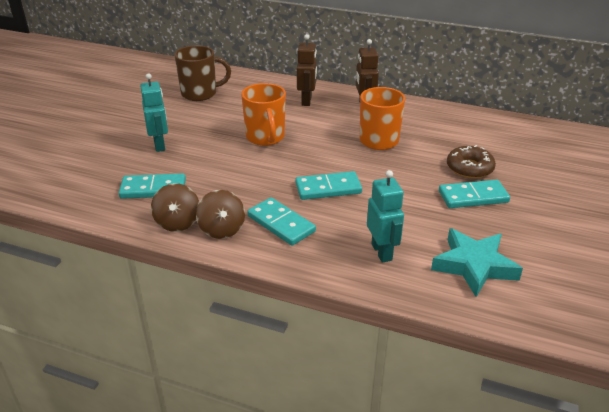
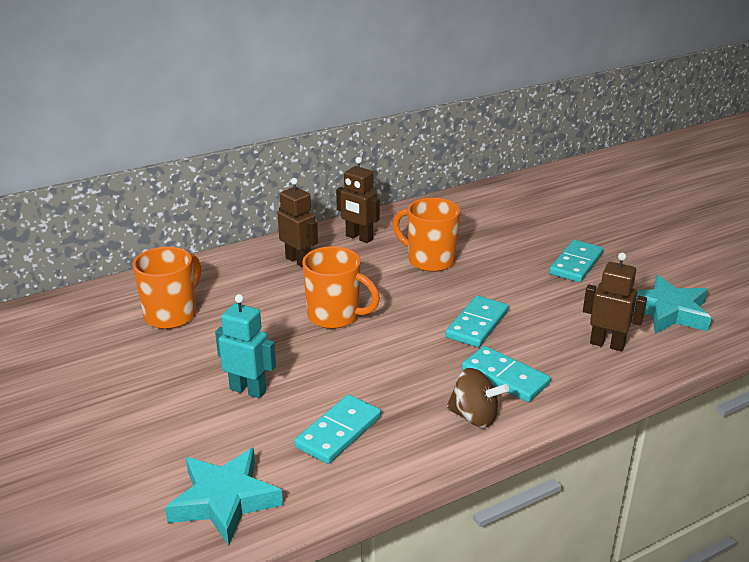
camera: 50 degrees left, 5 degrees down
(60, 182) = (224, 500): none -> turquoise star
(177, 223) = (428, 441): brown spinning top -> none
(200, 94) = (172, 315): brown mug -> orange mug
(281, 224) = (505, 377): turquoise domino -> turquoise domino turned 45 degrees clockwise
(382, 252) = (607, 344): turquoise robot -> brown robot
(469, 168) = (533, 244): brown donut -> none

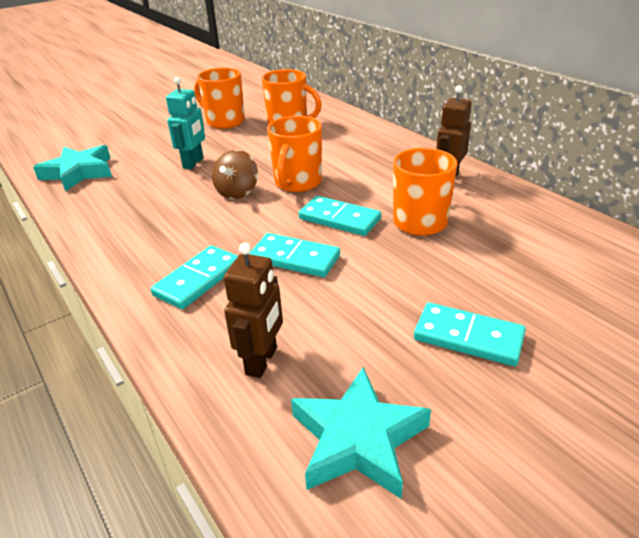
camera: 85 degrees right, 5 degrees up
(120, 366) = (224, 121): none -> orange mug
(298, 261) = (387, 156): brown robot -> none
(338, 432) = (136, 202): turquoise domino -> turquoise domino (339, 219)
(474, 417) = (138, 264): brown spinning top -> brown spinning top (237, 192)

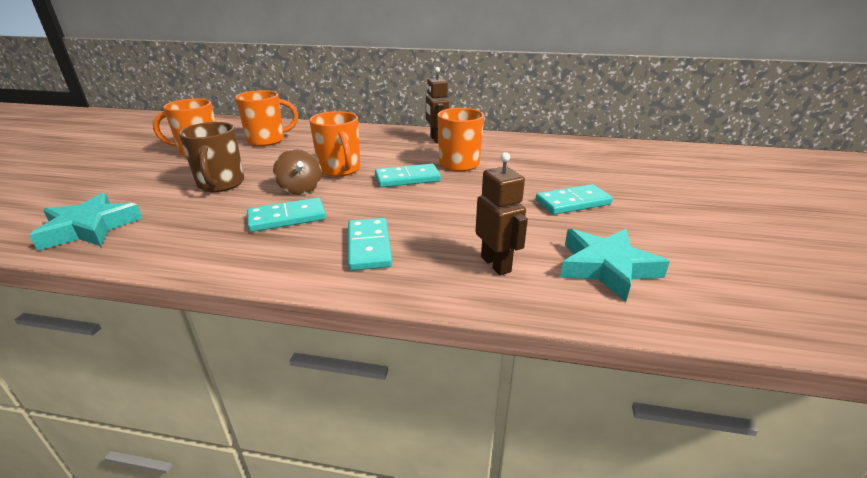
camera: 45 degrees left, 5 degrees down
(193, 163) = (221, 184): turquoise robot -> brown mug
(295, 258) = (417, 208): turquoise domino -> turquoise domino (287, 218)

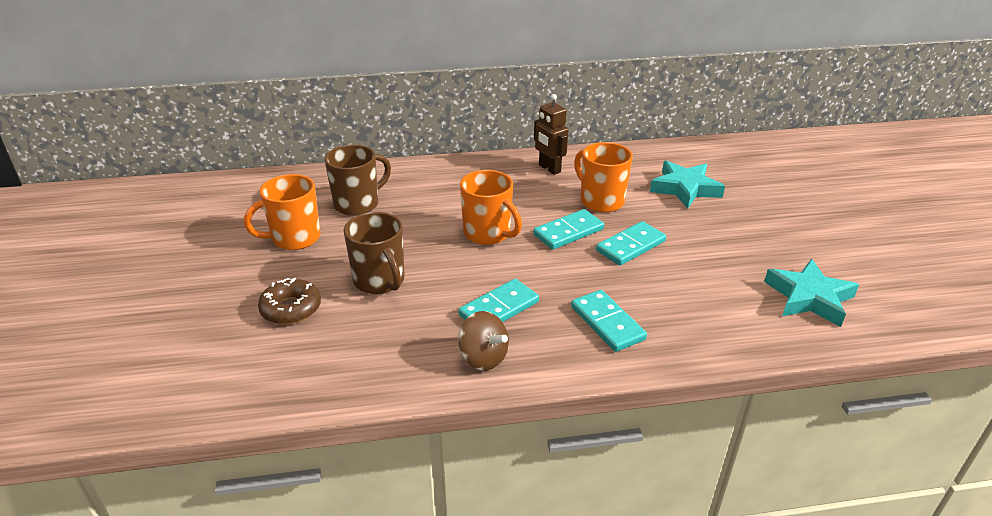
camera: 20 degrees left, 5 degrees up
(90, 228) = (307, 369): turquoise star -> turquoise star (685, 188)
(137, 189) = (291, 308): none -> brown donut
(267, 140) = (358, 204): orange mug -> brown mug
(300, 189) = (473, 269): brown spinning top -> brown spinning top (483, 358)
(496, 264) = (726, 315): brown robot -> none
(572, 202) = (739, 231): turquoise domino -> turquoise domino (630, 246)

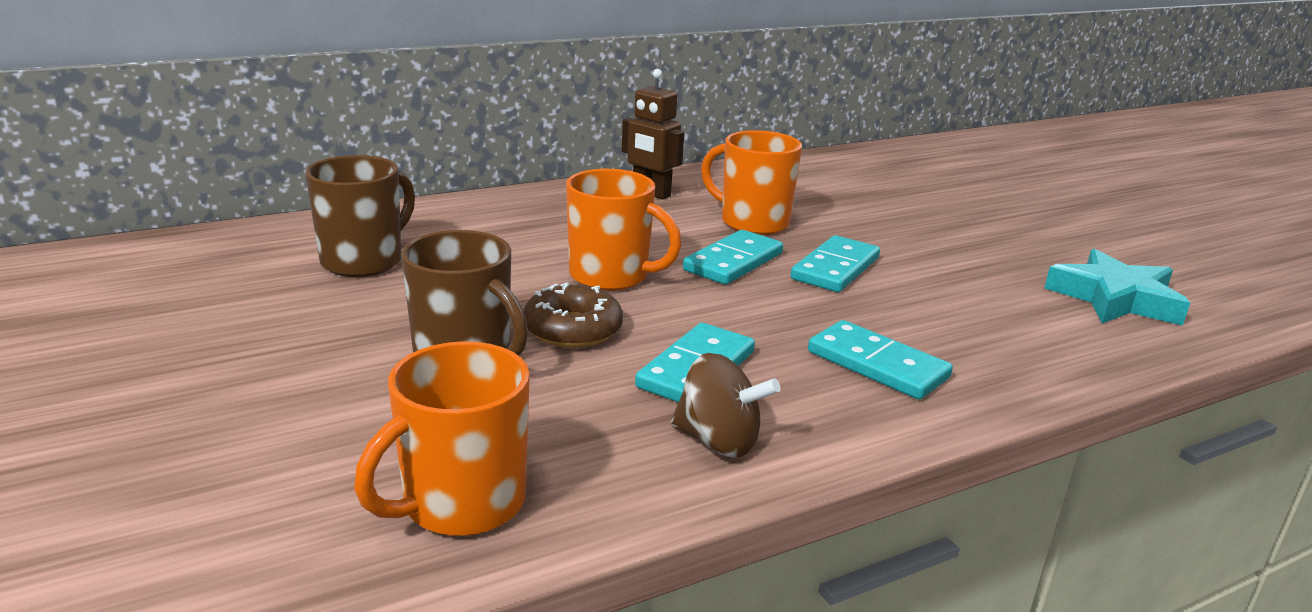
camera: 20 degrees left, 10 degrees down
(291, 308) = (312, 422): brown donut -> brown donut (573, 329)
(294, 238) = (267, 318): orange mug -> orange mug (461, 504)
(685, 188) = (856, 200): turquoise star -> none

